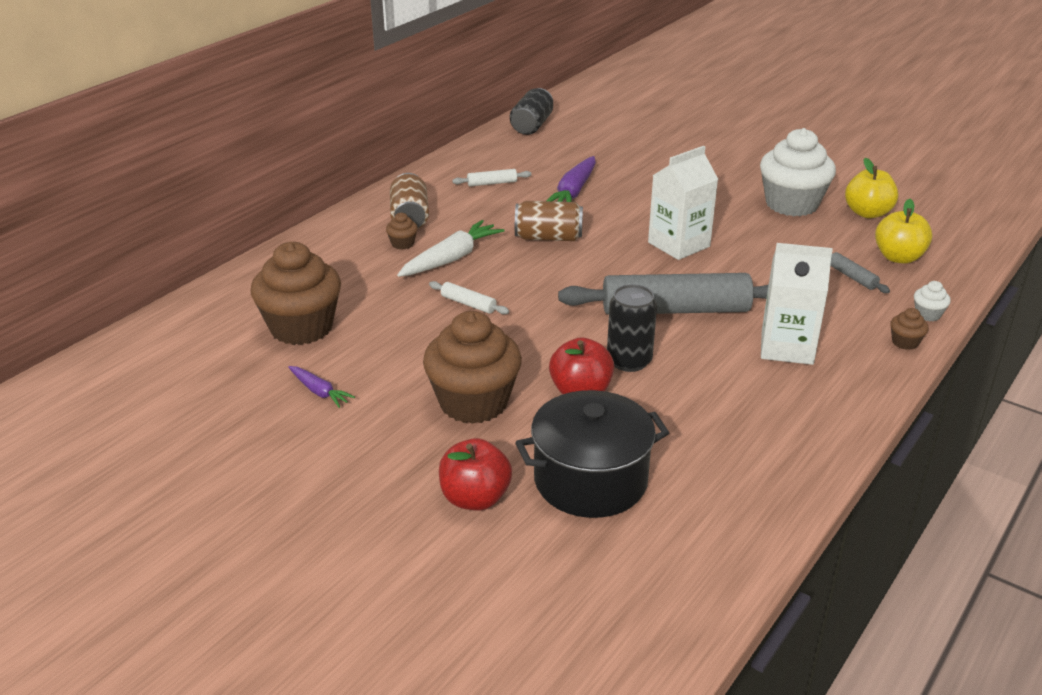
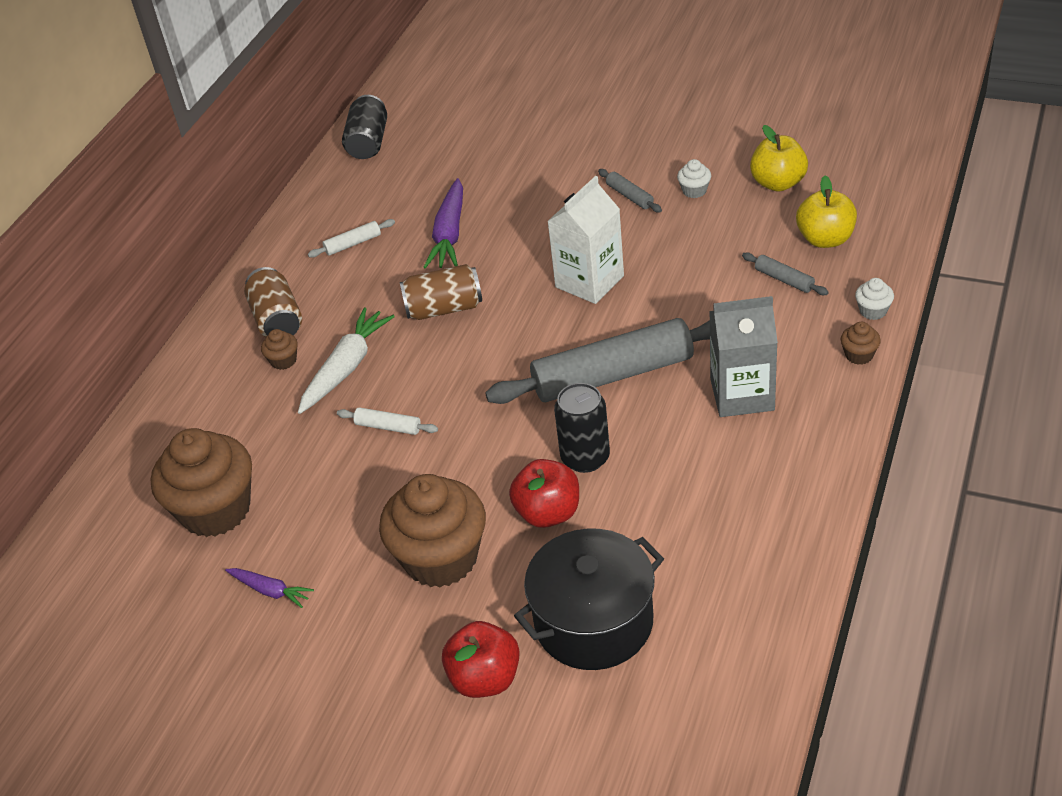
camera: 10 degrees left, 10 degrees up
(734, 197) = (629, 196): none -> grey rolling pin
(787, 347) = (742, 394): white carton -> grey carton
(791, 204) = (694, 191): white cupcake -> white cupcake, size x0.41

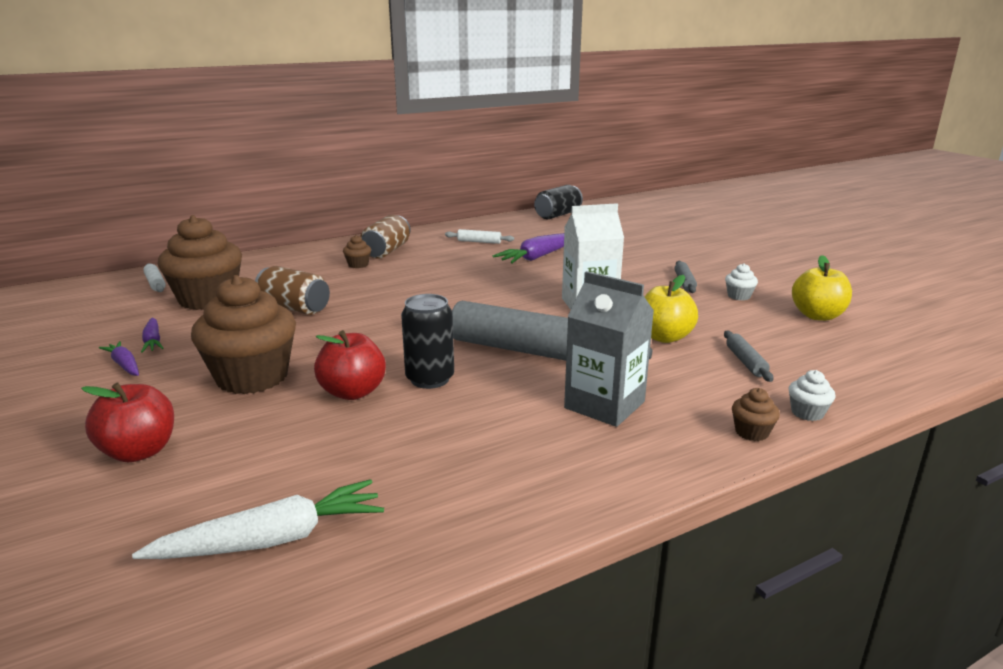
camera: 35 degrees right, 20 degrees down
(301, 630) = (124, 365): none -> purple carrot
(346, 368) = (381, 280): white carrot -> white carrot (272, 540)
(388, 427) = (351, 310): white rolling pin -> white rolling pin (155, 283)
(444, 308) = (478, 280): brown can -> brown can (294, 308)
(594, 622) = (258, 467): black pot -> none
(825, 239) = (819, 356): yellow apple -> yellow apple (664, 337)

